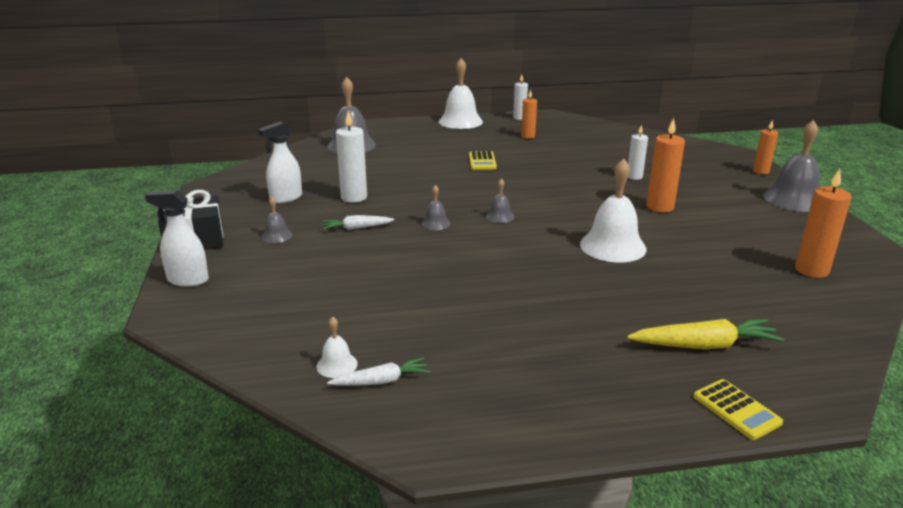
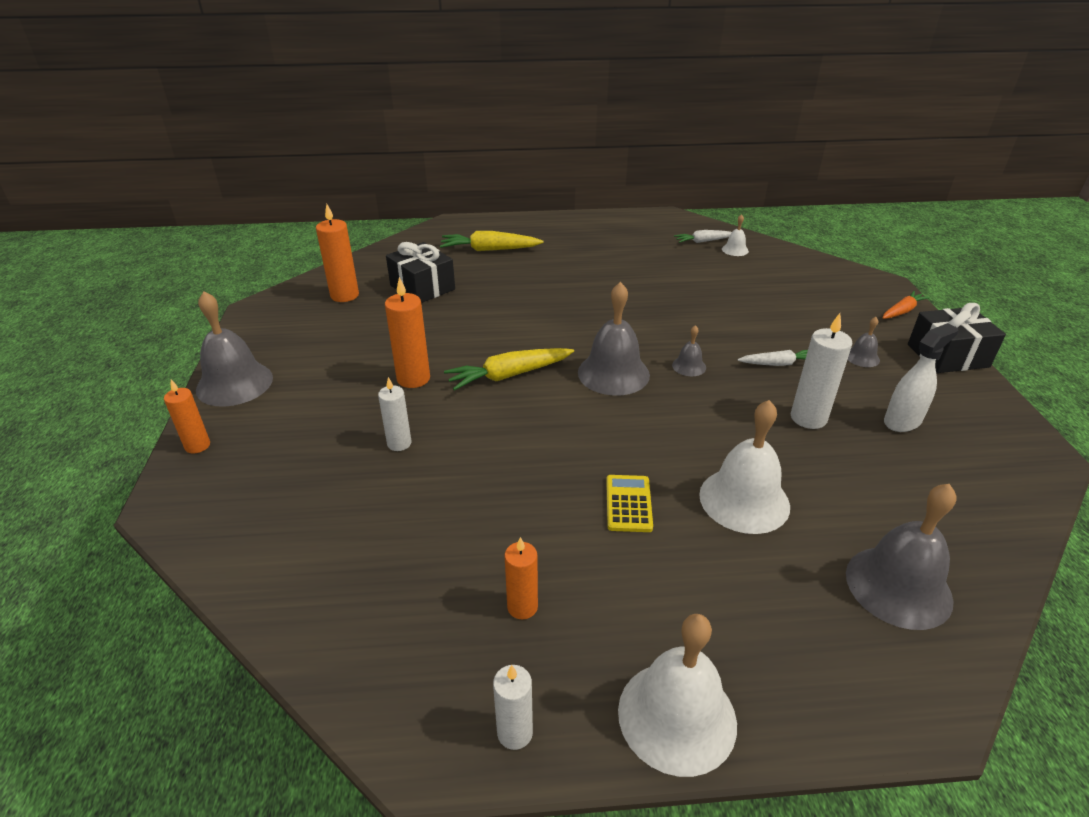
camera: 175 degrees left, 10 degrees up
(187, 280) = (902, 311): white spray bottle -> orange carrot
(500, 216) = (613, 373): grey bell -> grey bell, size x2.10
(585, 212) = (509, 375): none -> yellow carrot
(613, 246) = (504, 327): white bell -> white bell (744, 500)
(736, 410) = (499, 222): yellow calculator -> none
(737, 283) = (422, 287): none -> black gift

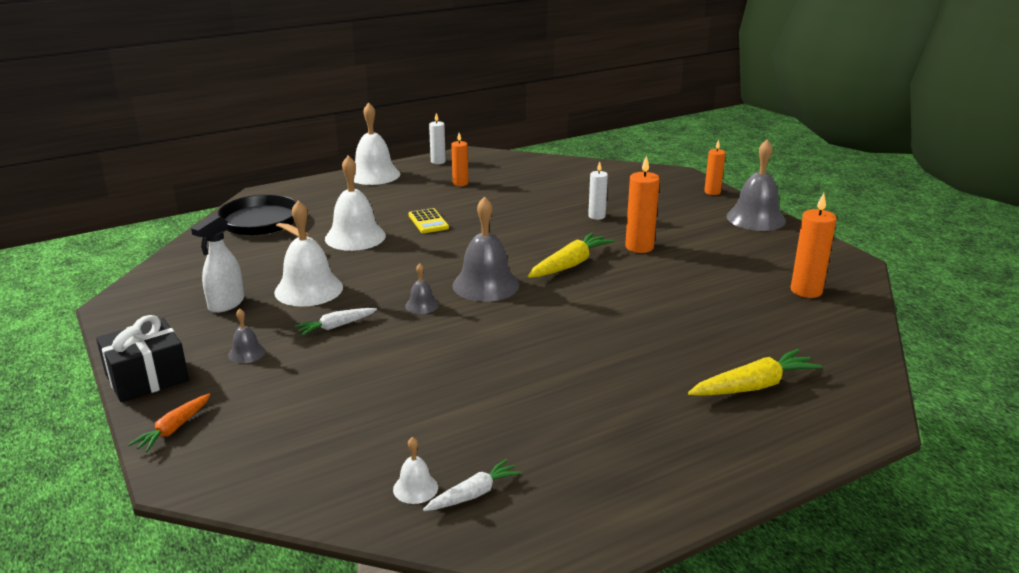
camera: 155 degrees right, 10 degrees down
(422, 287) = (750, 317): black gift -> none
(808, 418) = (308, 289): white candle -> white bell
(898, 586) = (262, 223): grey bell -> black pan

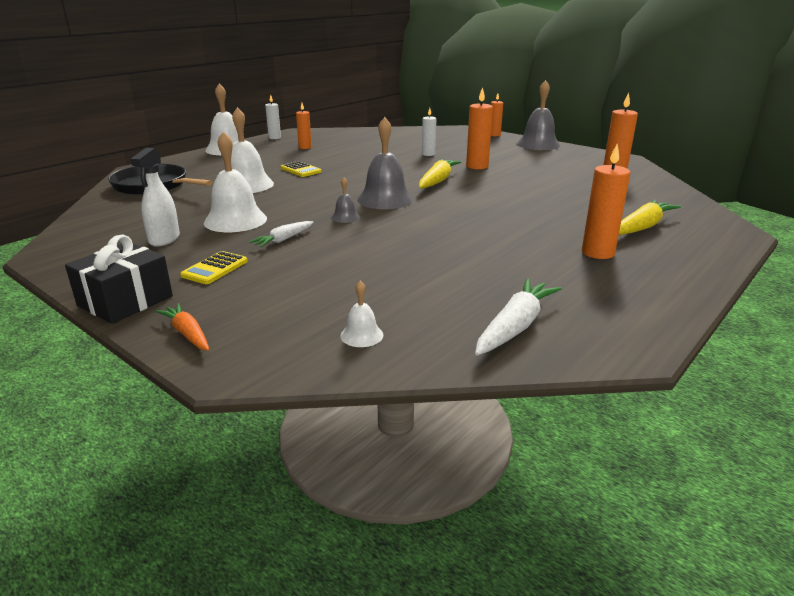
camera: 20 degrees left, 0 degrees up
(173, 429) = (187, 334): orange carrot -> orange carrot turned 135 degrees clockwise
(246, 353) = (215, 268): grey bell -> yellow calculator
(415, 488) = (462, 332): white bell -> white bell (361, 335)
(473, 494) = (515, 326): white carrot -> white carrot, size x1.61
(658, 415) = (597, 253): none -> orange candle

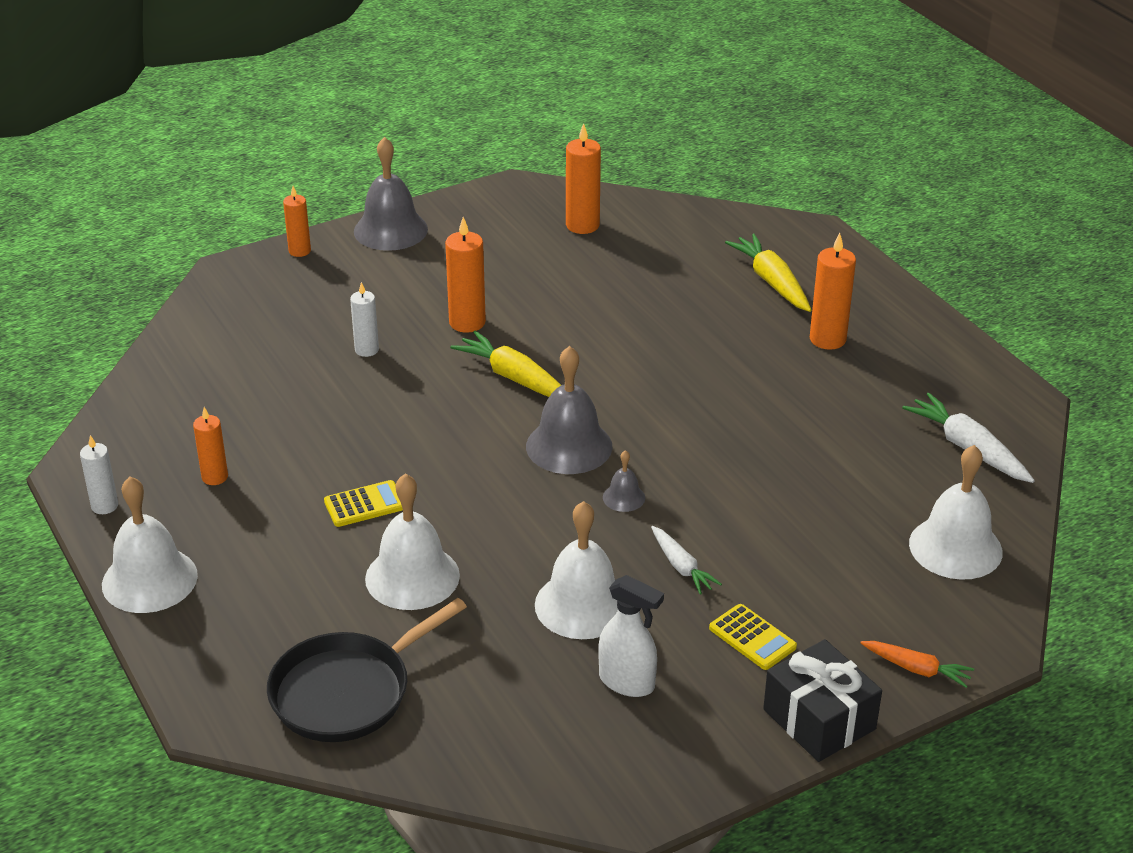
camera: 70 degrees left, 10 degrees up
(187, 334) = (916, 669): orange carrot -> orange carrot turned 135 degrees counterclockwise
(361, 335) = (955, 547): white bell -> white bell, size x2.10

